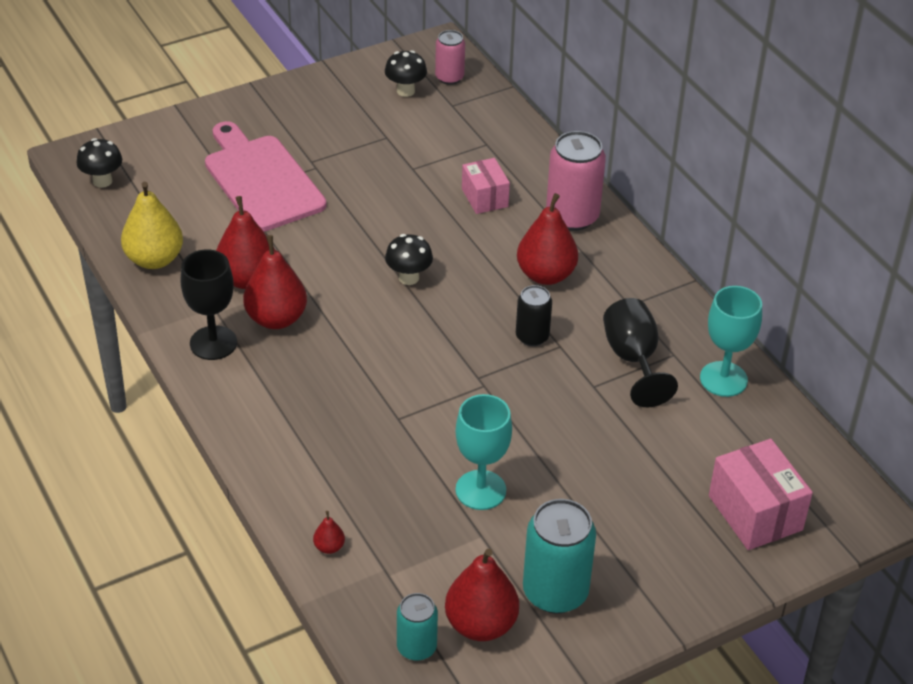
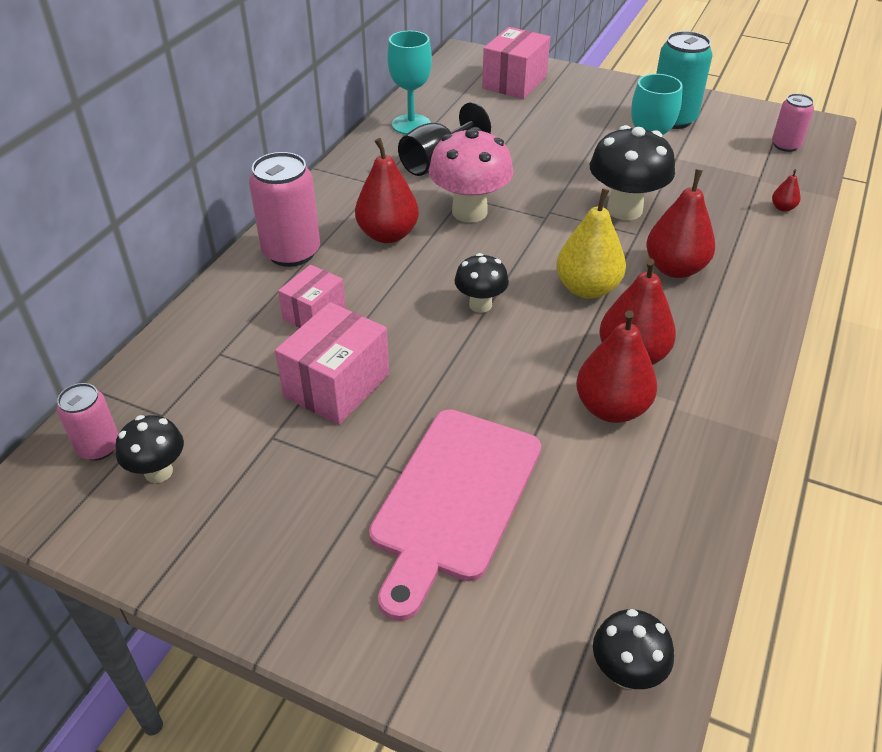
camera: 125 degrees left, 0 degrees up
(154, 259) = (678, 503): yellow pear -> yellow pear (587, 288)
(213, 343) = (713, 378): black goblet -> none
(401, 178) = (337, 385): none -> pink box
(416, 647) = (785, 145): turquoise can -> pink can
(438, 434) = (624, 210): none -> black mushroom
(481, 624) = (734, 132): red pear -> red pear (675, 268)
(532, 336) = (469, 212): black can -> pink mushroom

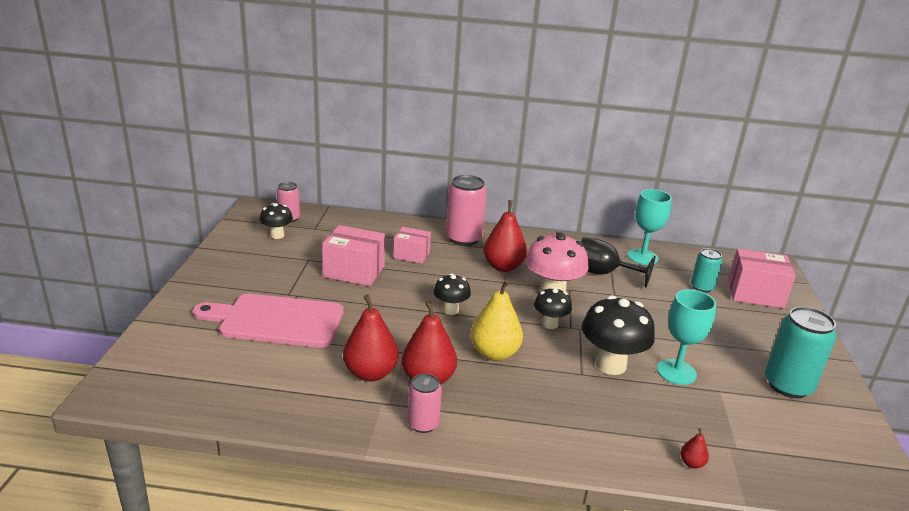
camera: 70 degrees right, 15 degrees down
(491, 108) = (702, 287): none -> turquoise can
(626, 672) = (161, 392): black mushroom -> black mushroom (550, 324)
(675, 268) = (547, 396): red pear -> none
(785, 145) = (817, 467): pink can -> pink can (423, 424)

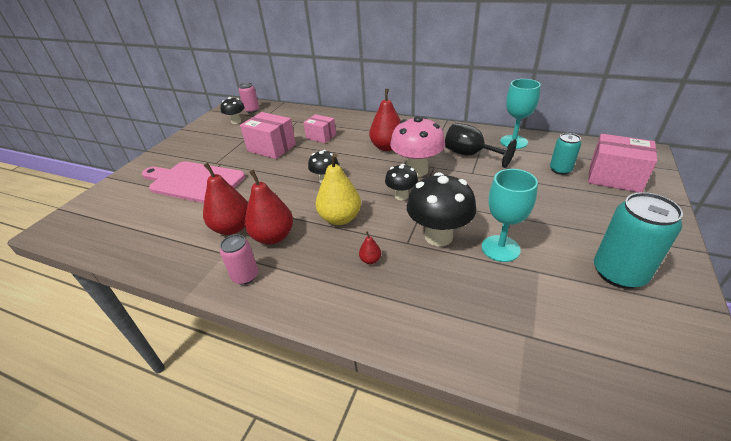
camera: 20 degrees right, 10 degrees up
(463, 238) = (368, 125): pink can -> none
(691, 463) = (475, 348): red pear -> red pear (370, 260)

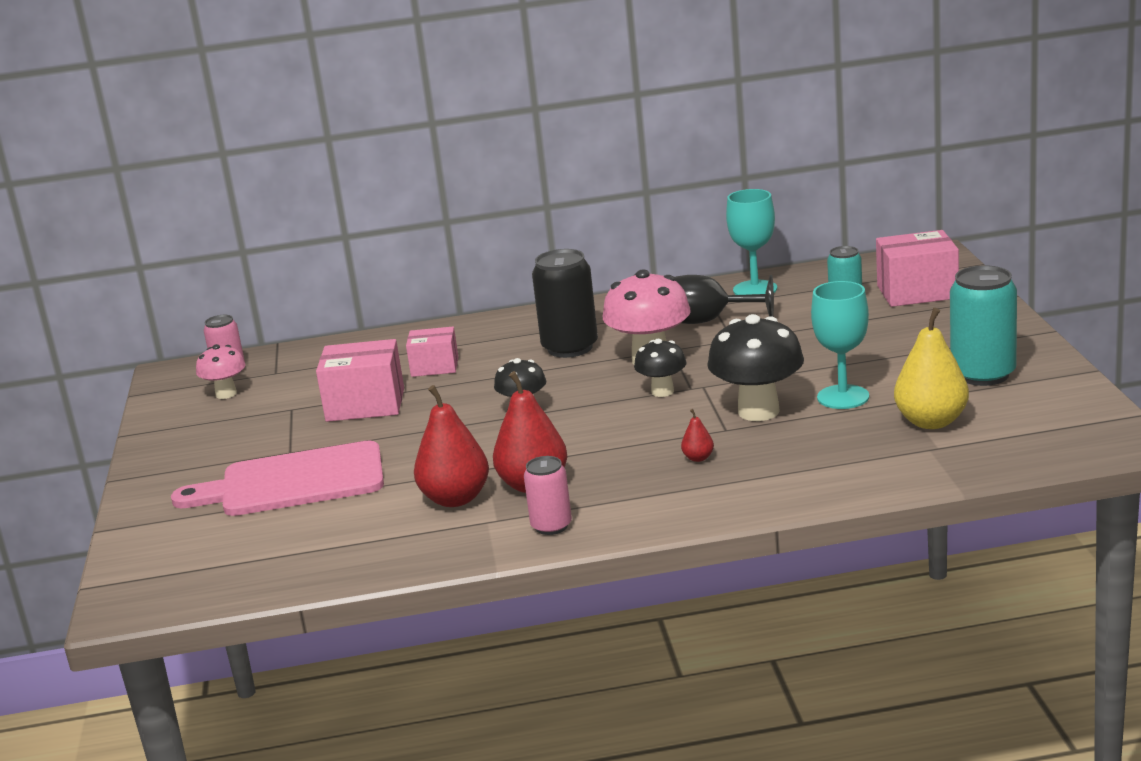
camera: 30 degrees left, 15 degrees down
(236, 121) = (226, 394): black mushroom -> pink mushroom
(340, 218) = (605, 439): yellow pear -> yellow pear (931, 422)
(387, 147) = (570, 348): red pear -> black can

